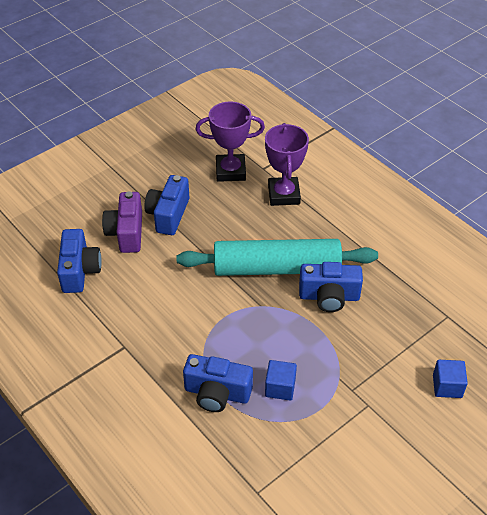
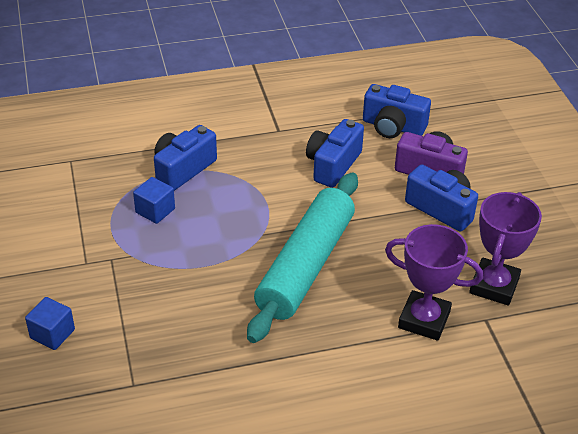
camera: 115 degrees right, 5 degrees down
(329, 296) = (236, 292): blue camera -> blue camera (333, 165)

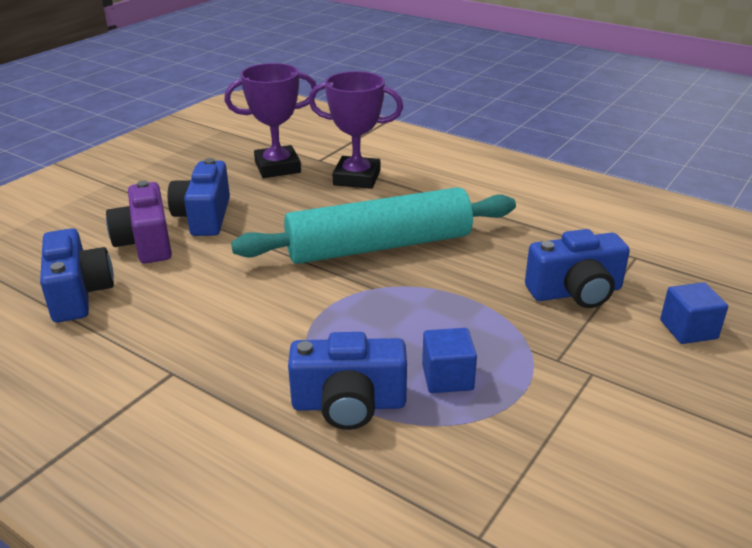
camera: 130 degrees left, 10 degrees down
(333, 165) = (202, 299): blue camera -> blue camera (575, 292)
(424, 320) = (357, 178): purple trophy -> purple trophy turned 60 degrees counterclockwise

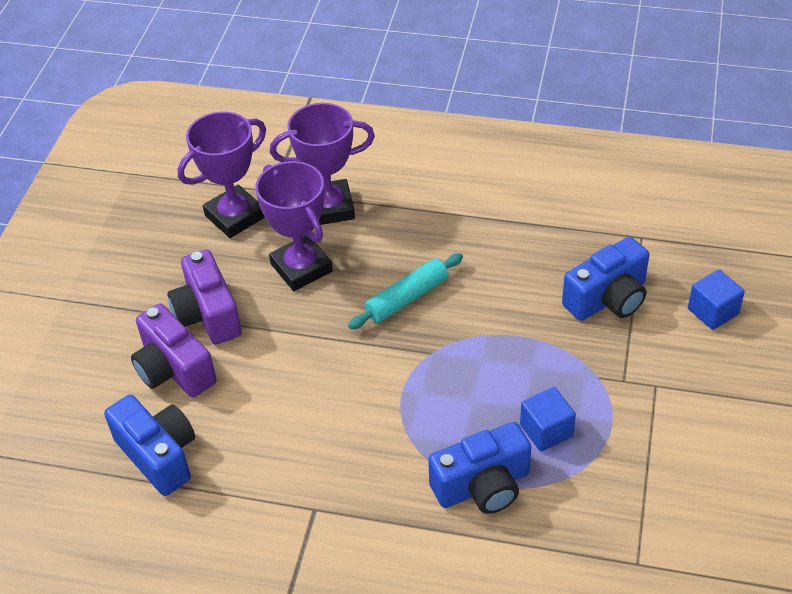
camera: 20 degrees left, 15 degrees up
(204, 217) = (208, 314): blue camera -> purple camera
(304, 207) = (301, 268): none -> purple trophy
(379, 246) = (407, 298): turquoise rolling pin -> turquoise rolling pin, size x0.49

